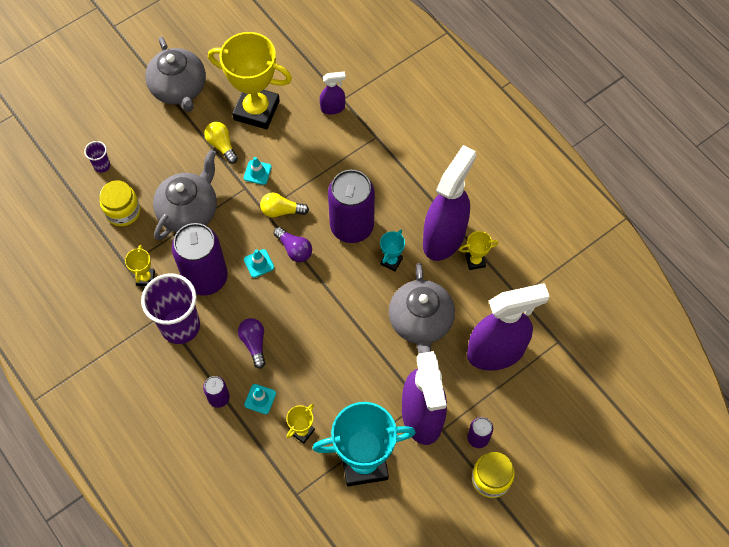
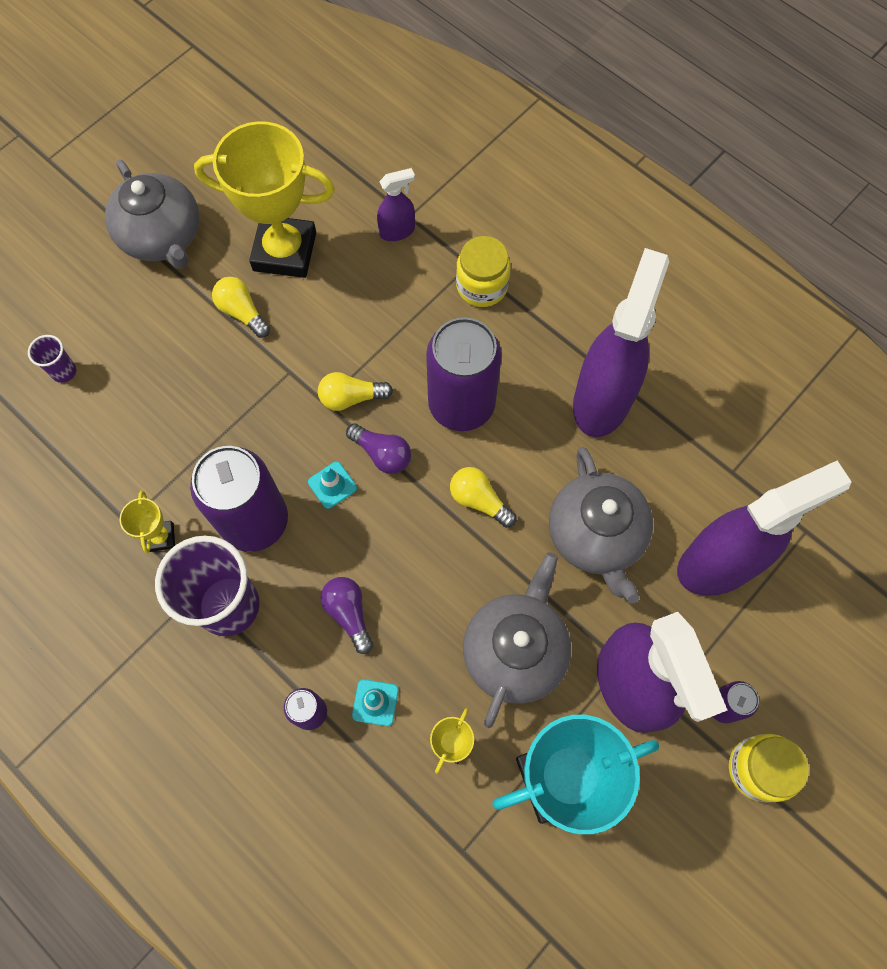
camera: 10 degrees left, 5 degrees up
(123, 211) = (108, 438): yellow jar -> yellow jar (482, 286)
(189, 211) = (210, 421): grey teapot -> grey teapot (515, 651)
(257, 172) = (303, 345): turquoise traffic cone -> none
(350, 288) = (479, 500): none -> yellow light bulb
(391, 261) = (531, 448): turquoise trophy -> none
(475, 261) = (656, 427): yellow trophy -> none

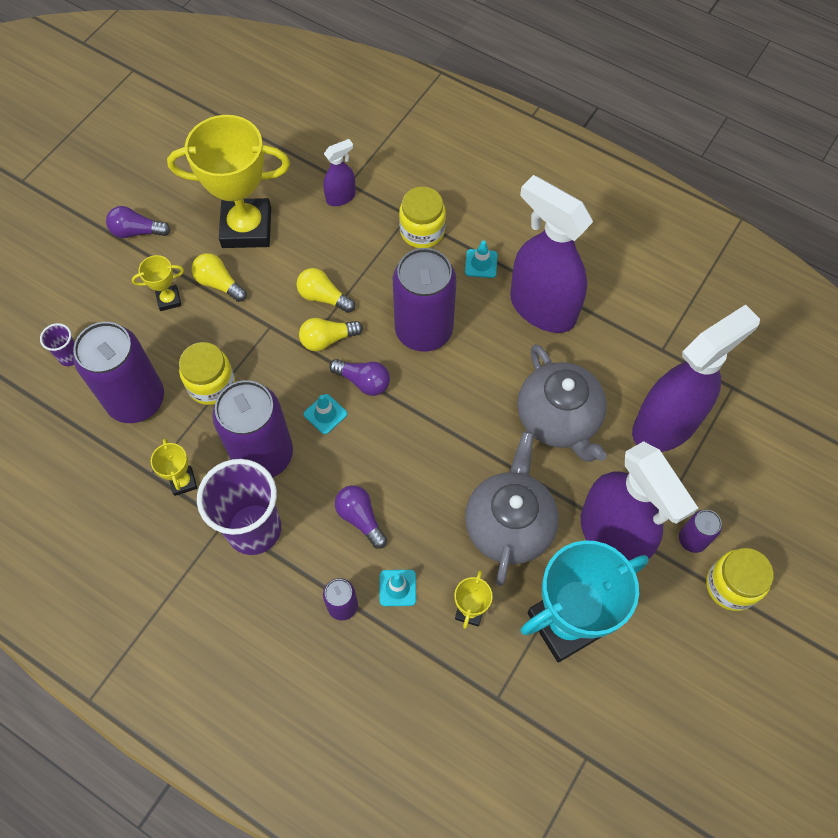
camera: 10 degrees left, 5 degrees down
(127, 433) = (136, 399): none -> purple can
(163, 237) = (137, 231): grey teapot -> purple light bulb
(183, 322) = (169, 300): none -> yellow trophy
(212, 429) = (211, 384): none -> yellow jar
(479, 500) = (454, 406): yellow light bulb -> yellow light bulb (323, 297)
(542, 335) = (481, 263): none -> turquoise traffic cone
(602, 399) = (542, 308): purple spray bottle -> purple spray bottle turned 60 degrees counterclockwise

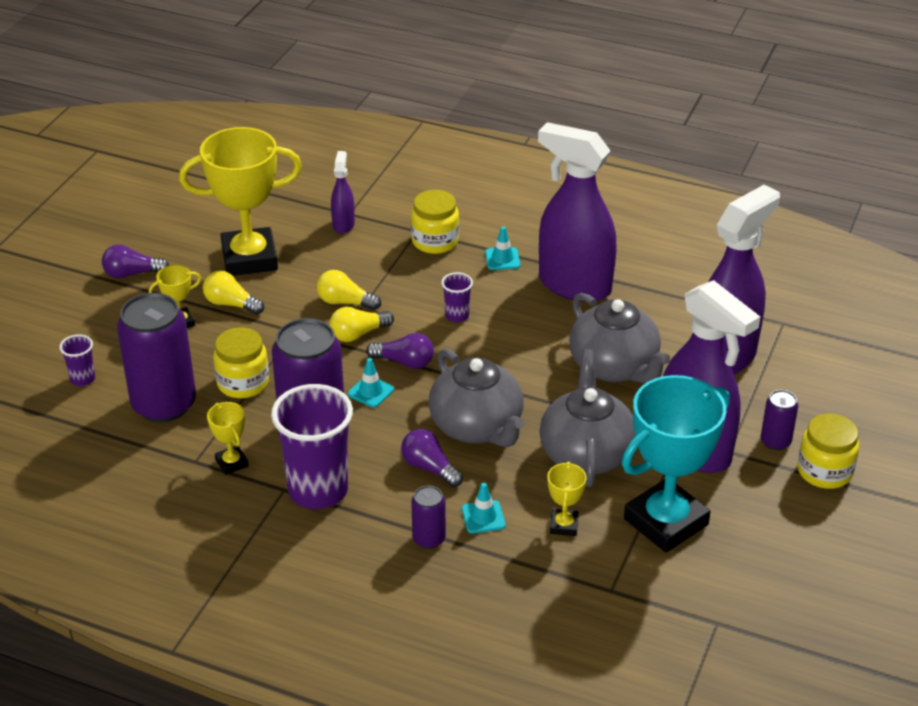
camera: 10 degrees left, 25 degrees down
(341, 197) = (343, 224): purple spray bottle -> purple spray bottle turned 45 degrees counterclockwise
(414, 474) = (477, 427): none -> grey teapot
(423, 330) = (457, 316): purple can -> purple cup

